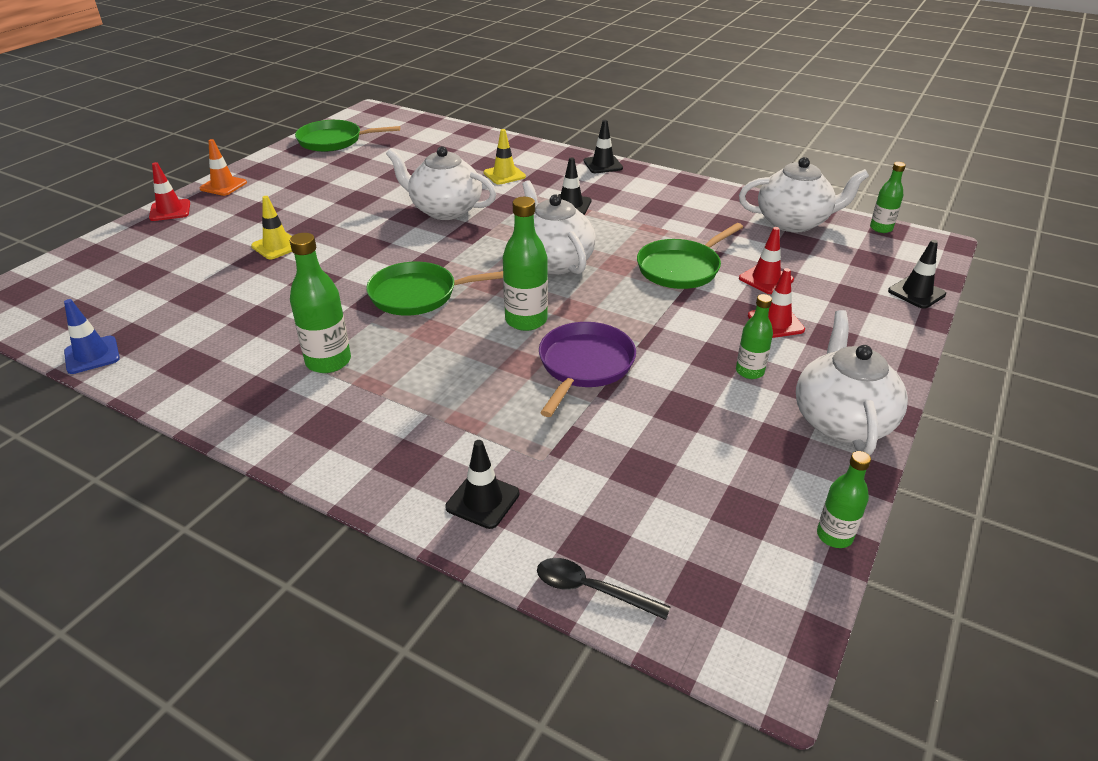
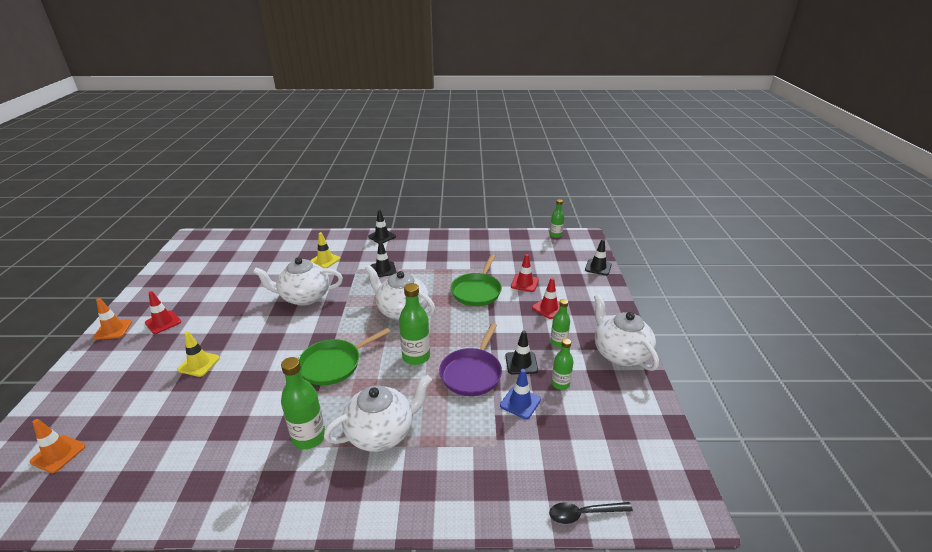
camera: 30 degrees left, 5 degrees down
(92, 355) = (106, 513): blue traffic cone -> blue traffic cone (520, 403)
(93, 286) = (58, 454): none -> orange traffic cone
(170, 210) = (80, 365): red traffic cone -> red traffic cone (163, 322)
(333, 141) = (179, 268): green pan -> none
(482, 500) = (483, 488): black traffic cone -> black traffic cone (521, 363)
(584, 365) = (472, 373): purple pan -> purple pan turned 150 degrees counterclockwise
(793, 222) = (512, 244): white teapot -> white teapot (381, 432)
(834, 536) = (665, 421): green bottle -> green bottle (560, 384)

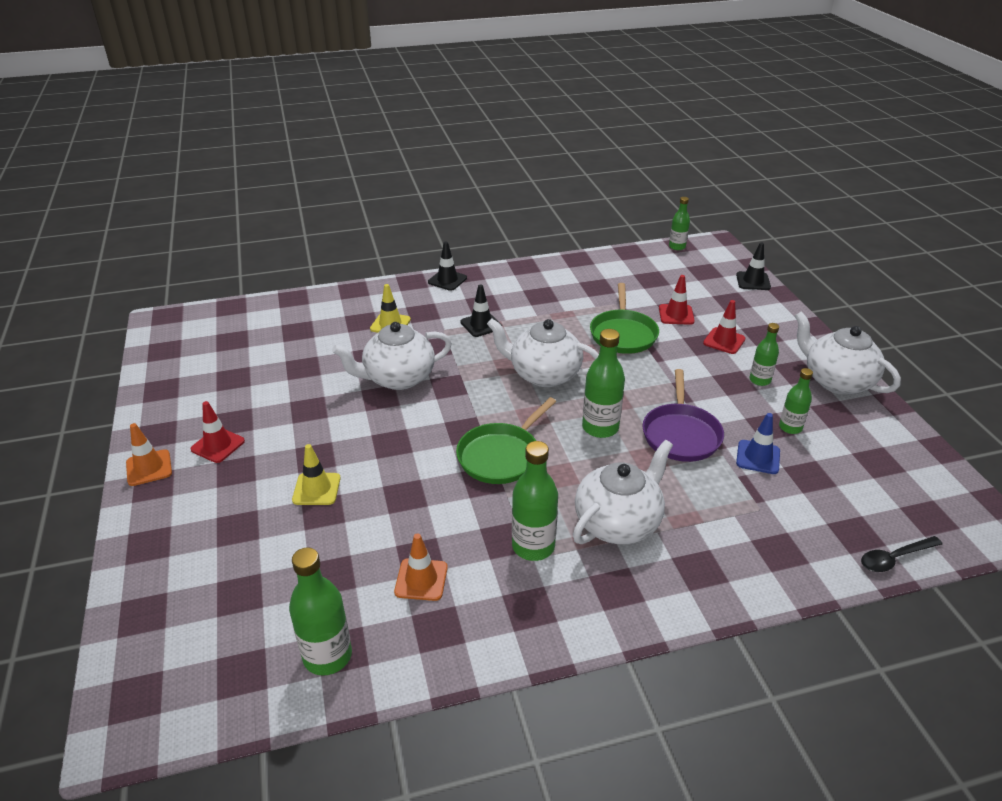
camera: 15 degrees left, 5 degrees up
(58, 454) = (210, 637): orange traffic cone -> orange traffic cone (421, 580)
(116, 487) = (327, 656): none -> green bottle
(521, 363) = (731, 412): black traffic cone -> none

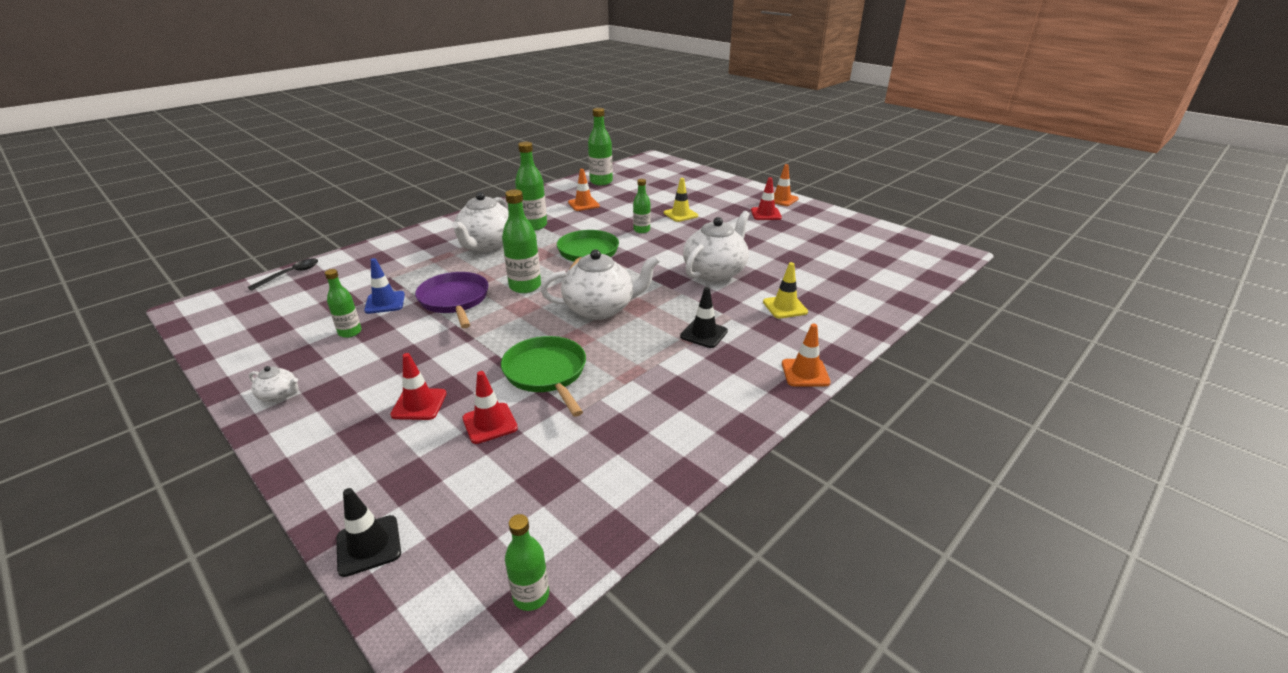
camera: 150 degrees right, 5 degrees down
(447, 280) = (805, 373): black traffic cone -> orange traffic cone
(760, 380) = (376, 368): green bottle -> green bottle (641, 230)
(836, 381) = (279, 395): white teapot -> white teapot, size x0.45

